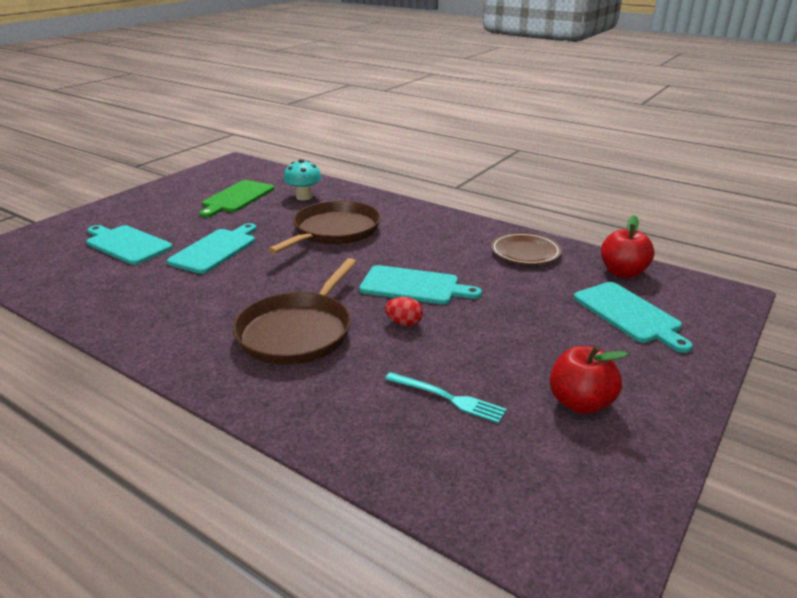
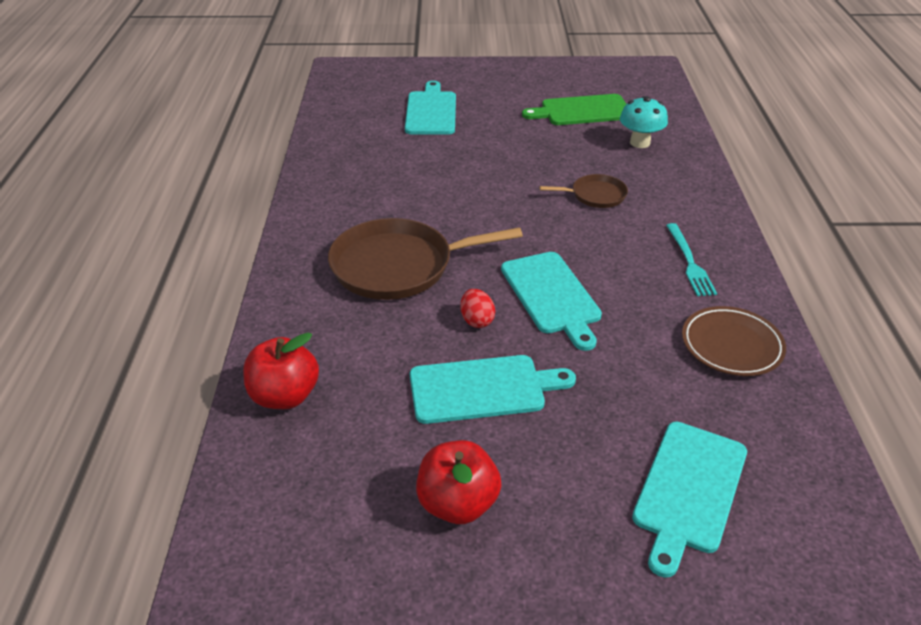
camera: 55 degrees right, 10 degrees up
(215, 249) = (476, 154): turquoise cutting board -> turquoise cutting board (482, 389)
(334, 231) = (595, 195): brown pan -> brown pan, size x0.51
(448, 398) = (383, 403): turquoise fork -> turquoise fork (689, 262)
(623, 272) = (794, 451): red apple -> red apple (284, 396)

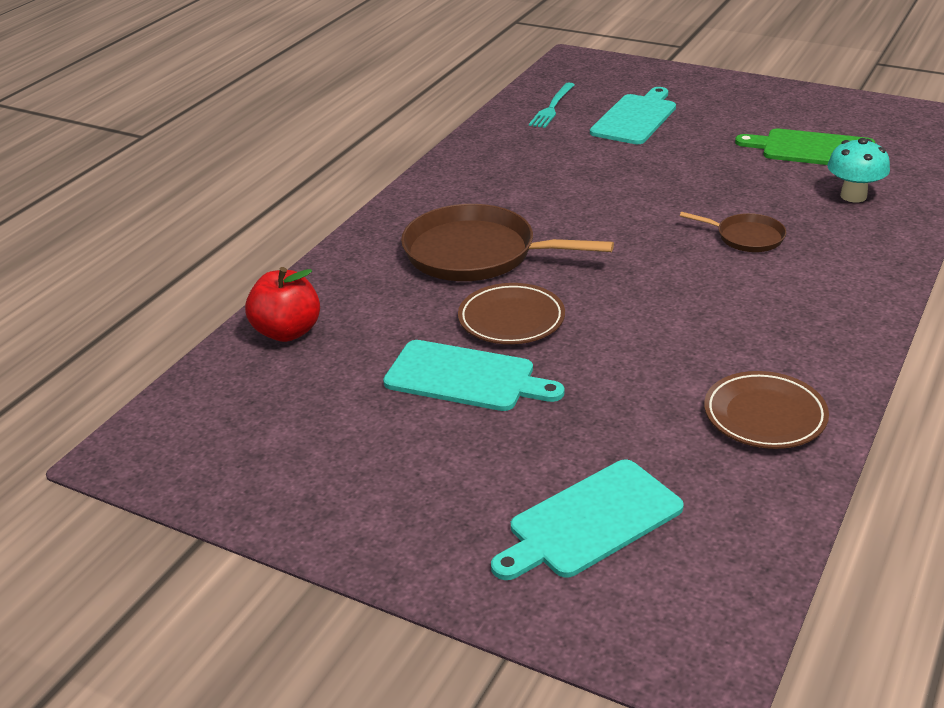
camera: 30 degrees right, 5 degrees down
(458, 504) = (363, 458): red apple -> none
(477, 320) = (511, 319): red egg -> brown plate
(552, 296) = (608, 318): turquoise cutting board -> none
(689, 262) = (795, 327): turquoise fork -> turquoise fork (552, 107)

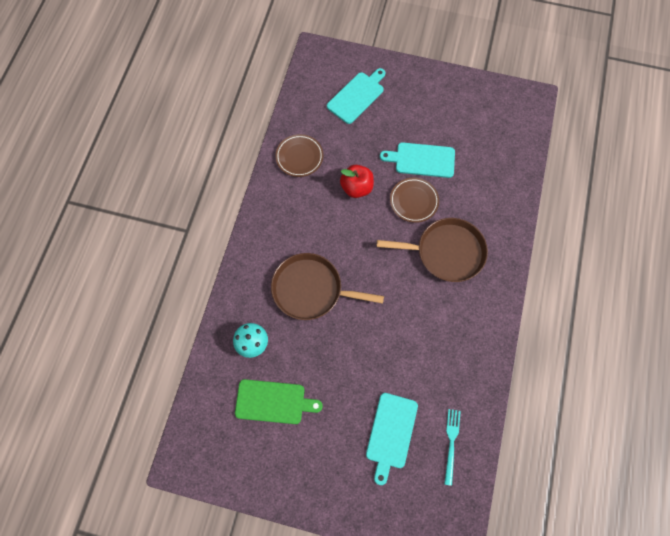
camera: 165 degrees right, 35 degrees up
(287, 332) = (510, 176): red apple -> red apple (356, 188)
(746, 237) = (311, 289): brown pan -> brown pan, size x1.98

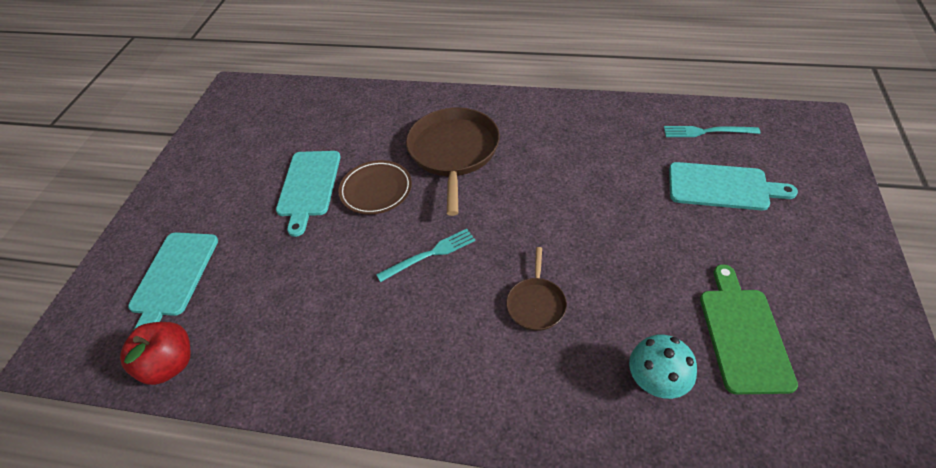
camera: 90 degrees left, 20 degrees down
(299, 157) = (281, 353): brown plate -> none
(311, 289) = (536, 304): brown pan -> brown pan, size x0.51
(355, 233) = (430, 254): none -> turquoise fork
(356, 188) = (350, 260): red apple -> red apple (170, 364)
(357, 96) = (173, 277): turquoise cutting board -> turquoise cutting board turned 120 degrees counterclockwise

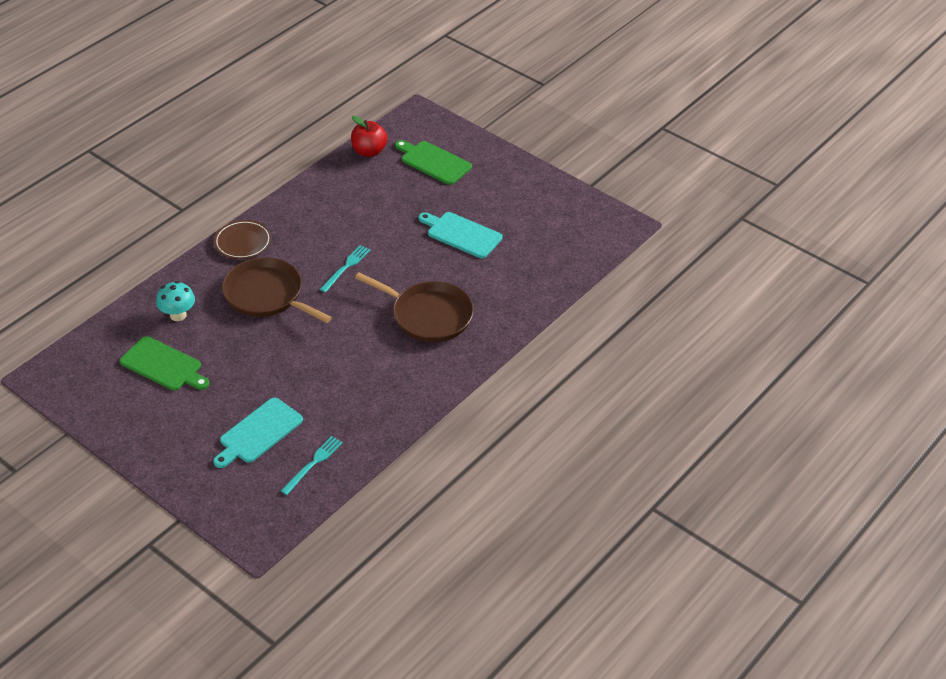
camera: 115 degrees right, 5 degrees down
(173, 277) = (433, 162): turquoise cutting board -> green cutting board
(376, 190) = (426, 264): brown plate -> brown plate (243, 242)
(430, 254) = (346, 267): turquoise fork -> turquoise fork turned 150 degrees counterclockwise
(536, 304) = (267, 295): brown pan -> brown pan, size x1.98

